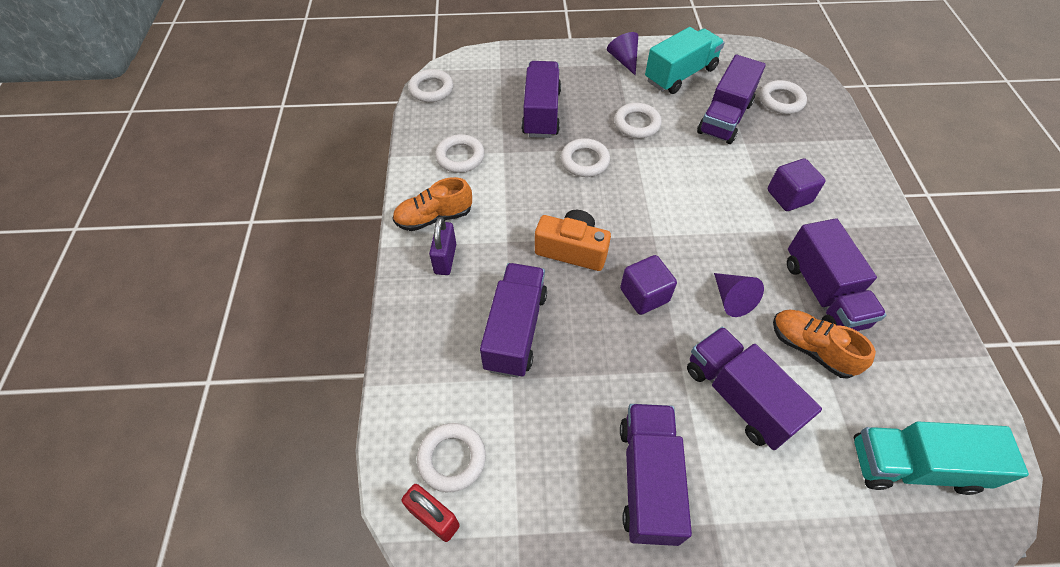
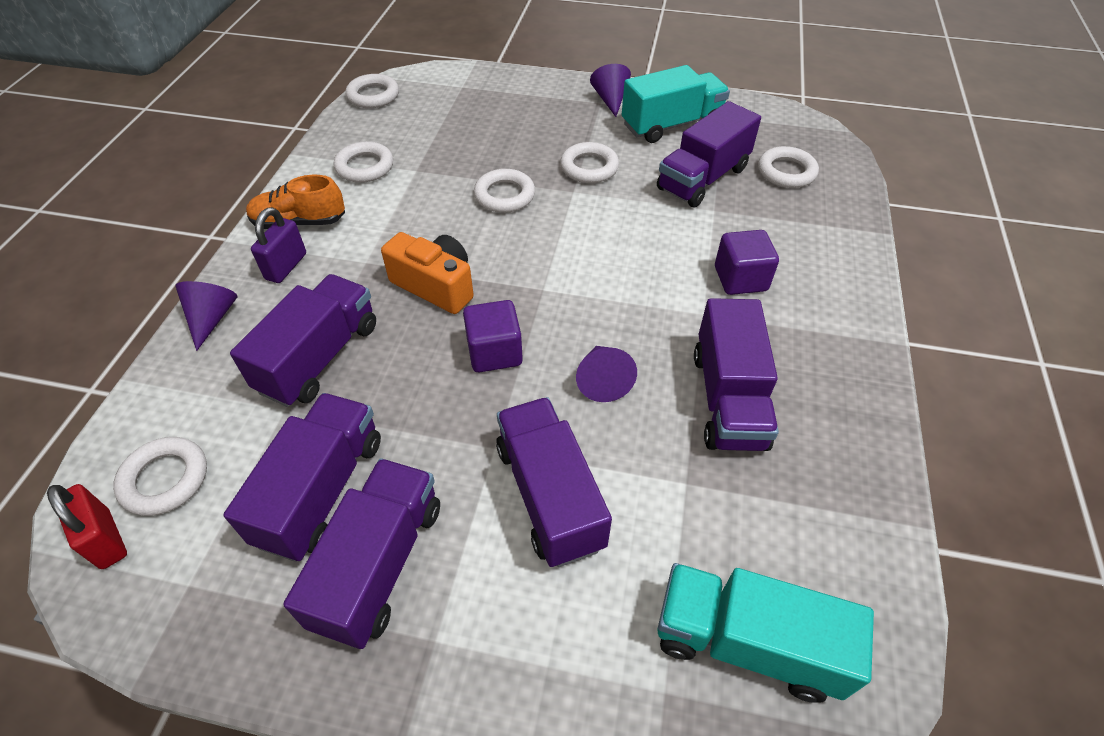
camera: 15 degrees right, 5 degrees down
(410, 317) = (212, 318): none -> purple cone
(541, 113) = (482, 138): purple truck -> purple truck (321, 491)
(811, 349) = (677, 461): orange shoe -> none

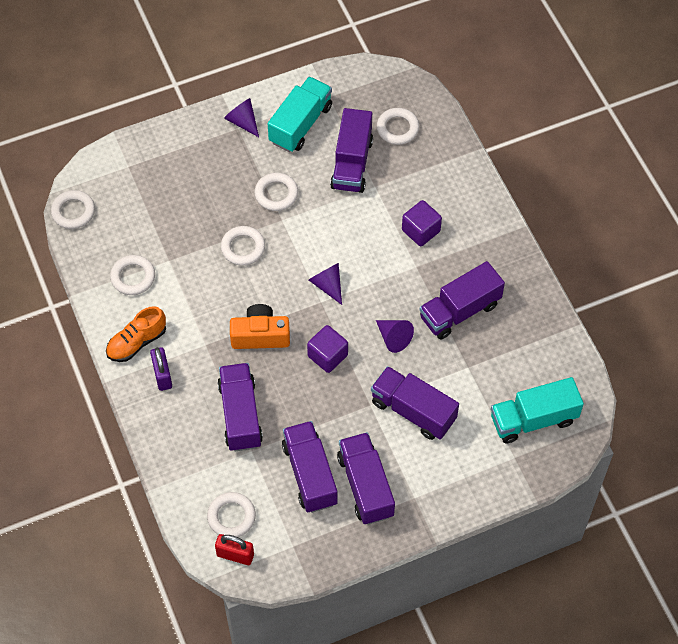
camera: 35 degrees left, 10 degrees up
(212, 318) = (157, 430): purple cone -> purple cone (327, 285)
(728, 399) = (460, 311): purple truck -> purple truck turned 90 degrees clockwise

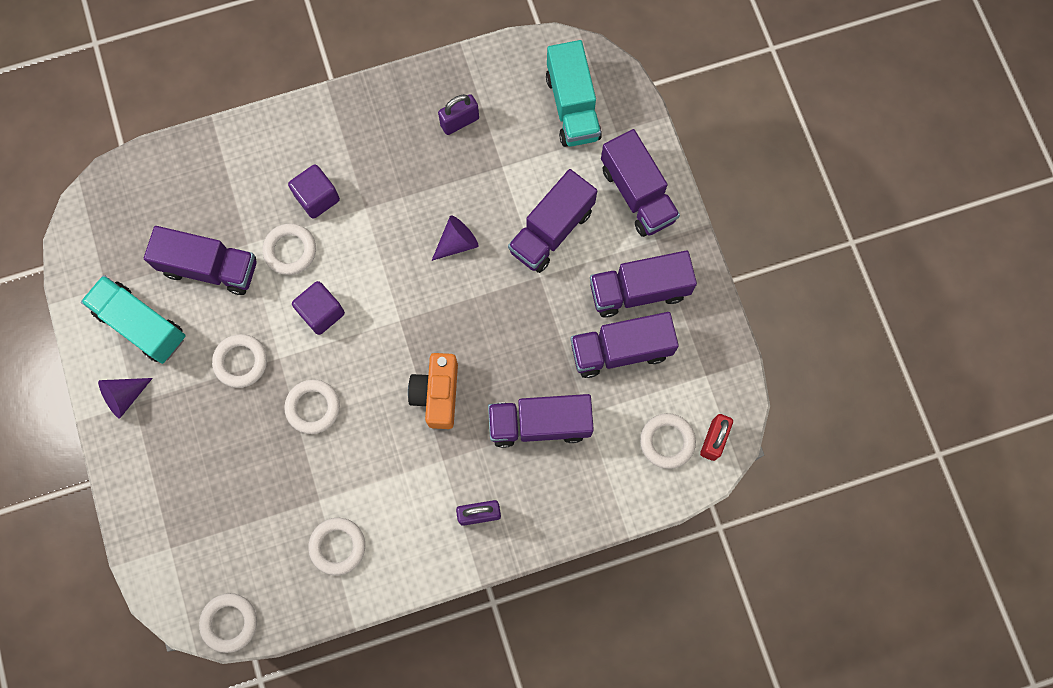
camera: 85 degrees left, 15 degrees up
(137, 342) = (430, 544): orange shoe -> none
(327, 285) = (378, 311): purple cone -> none
(327, 356) = (472, 318): purple cube -> purple cube (321, 312)
(397, 128) = (167, 209): white ring -> white ring (290, 250)
(460, 311) = (430, 167): purple truck -> purple truck (637, 194)
(505, 330) = (459, 122): none -> purple padlock

